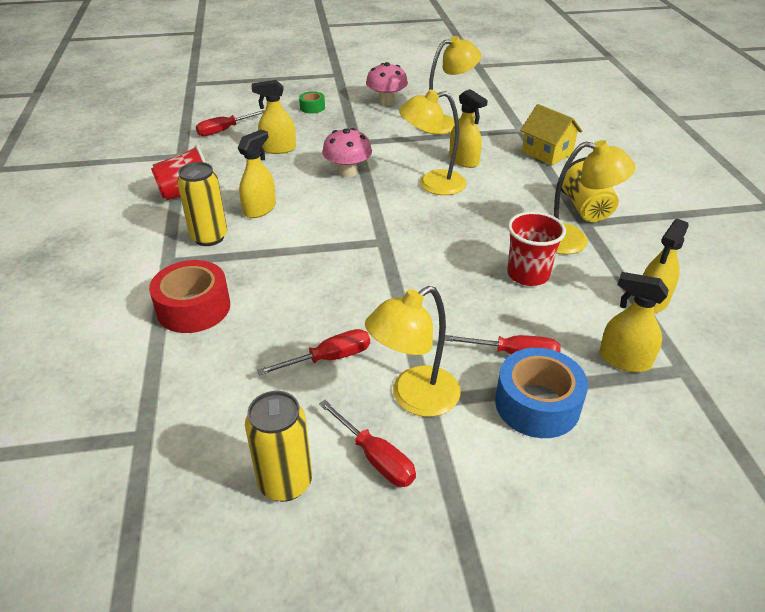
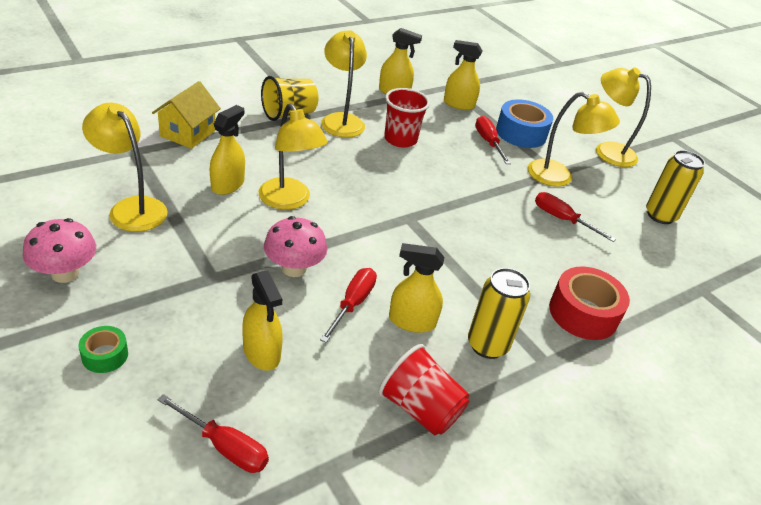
camera: 120 degrees left, 0 degrees up
(375, 458) = (612, 185): red screwdriver -> red screwdriver (352, 304)
(471, 510) = (607, 151): none -> yellow lamp
(624, 360) = (458, 104): yellow spray bottle -> yellow spray bottle turned 105 degrees clockwise

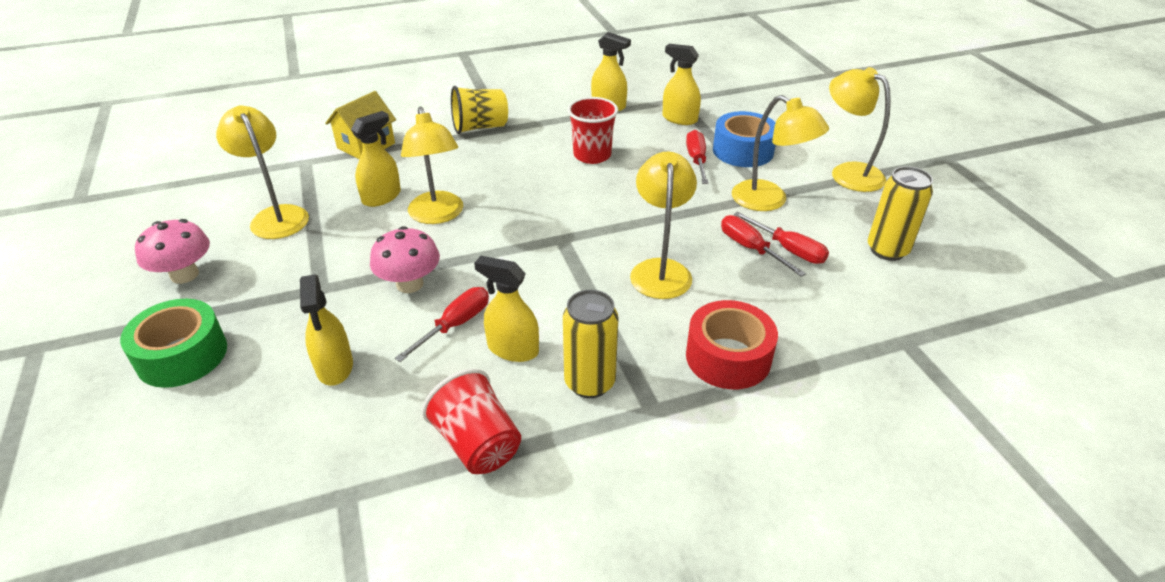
camera: 20 degrees right, 0 degrees up
(105, 355) = (182, 355): green tape -> green tape, size x1.90
(224, 446) = (251, 458): red screwdriver -> red screwdriver (788, 249)
(341, 120) = (534, 134): yellow lamp -> yellow lamp (660, 270)

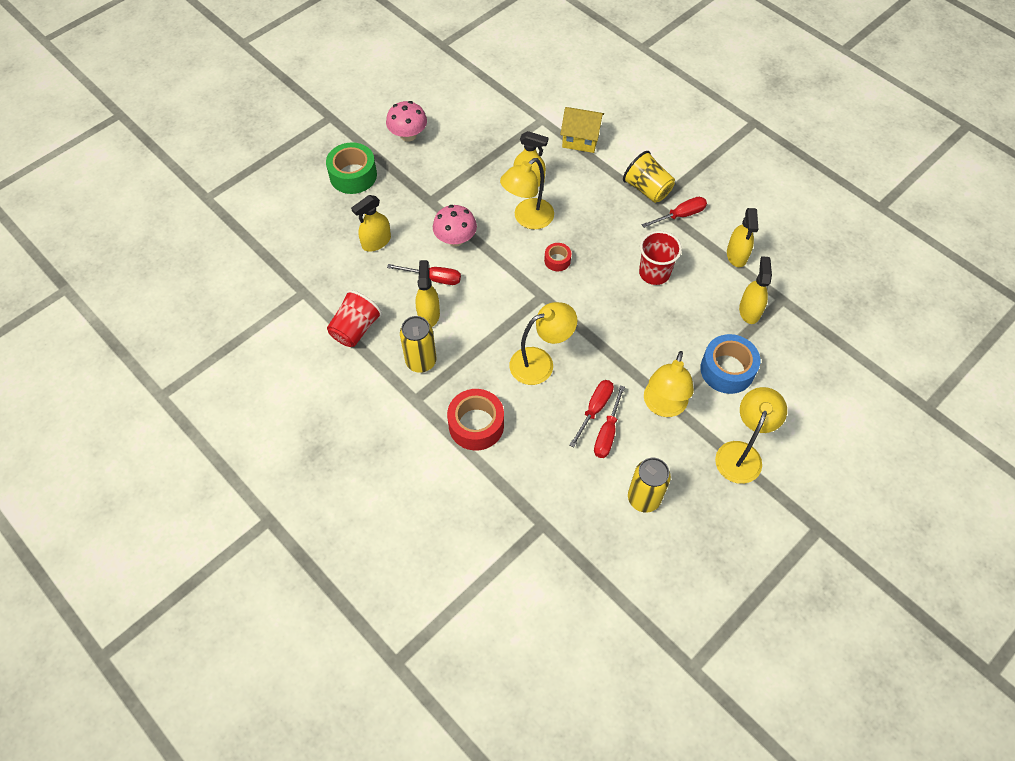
camera: 65 degrees right, 20 degrees up
(276, 216) = (479, 141): yellow lamp -> none
(519, 212) = (557, 260): none -> red tape
(696, 160) = (692, 342): red screwdriver -> red screwdriver (680, 215)

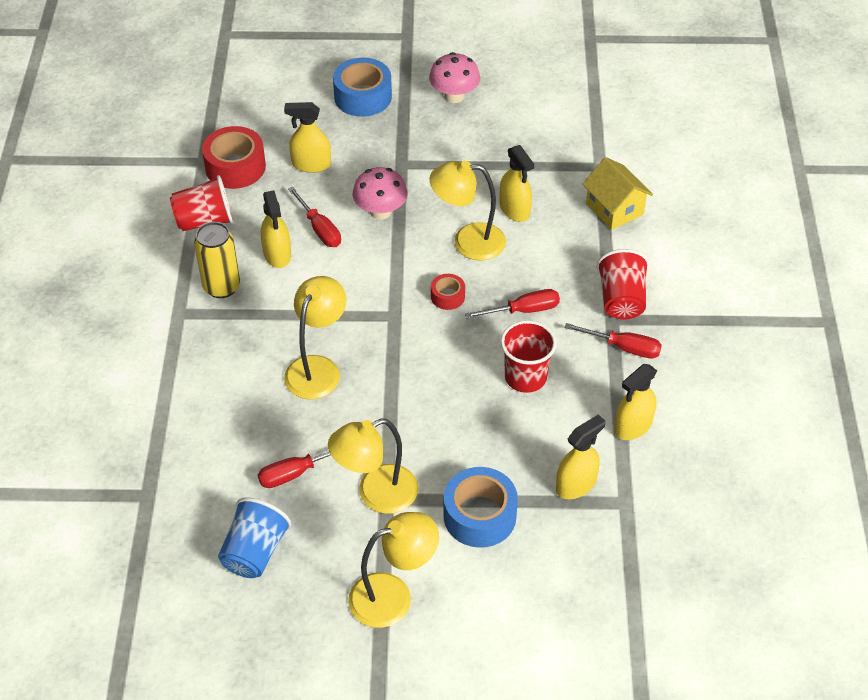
camera: 45 degrees right, 10 degrees down
(353, 175) = (363, 97): green tape -> blue tape
(428, 314) = (277, 254): yellow spray bottle -> yellow spray bottle turned 120 degrees clockwise
(476, 425) = (199, 372): red tape -> red tape (235, 167)
(540, 362) = (317, 368): yellow lamp -> yellow lamp turned 90 degrees counterclockwise
(594, 409) = (312, 444): red screwdriver -> red screwdriver (523, 310)
(643, 498) = (255, 552): yellow can -> blue cup
(647, 189) = (621, 300): yellow cup -> red cup

